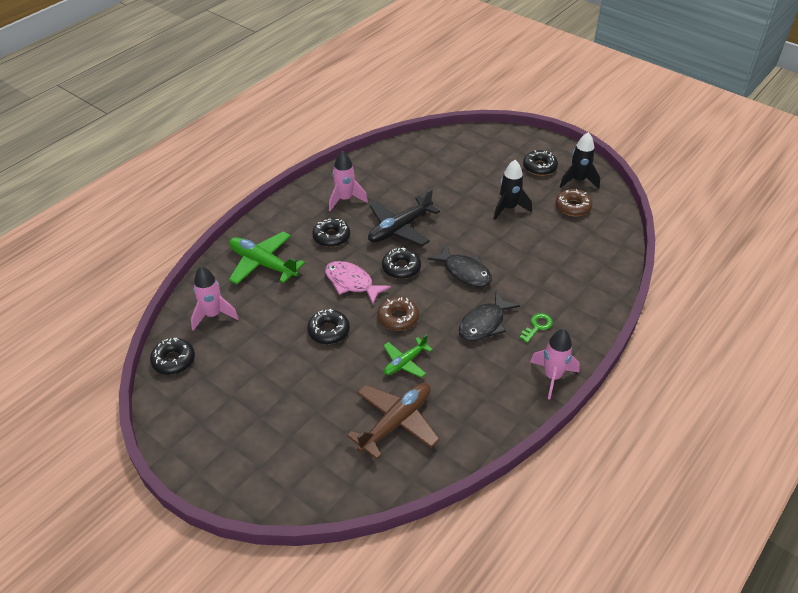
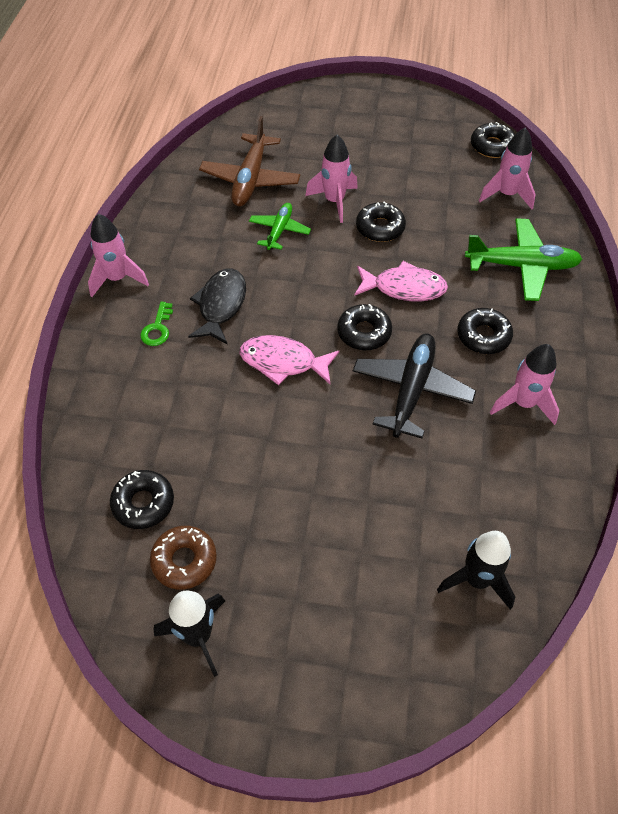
camera: 150 degrees right, 10 degrees up
(343, 368) = (334, 201): none -> pink rocket
(398, 318) = (320, 271): brown donut -> none
(464, 272) = (283, 362): black fish -> pink fish
(508, 208) = (284, 504): black rocket -> black rocket (477, 579)
(539, 167) = (281, 638): black donut -> black donut (143, 503)

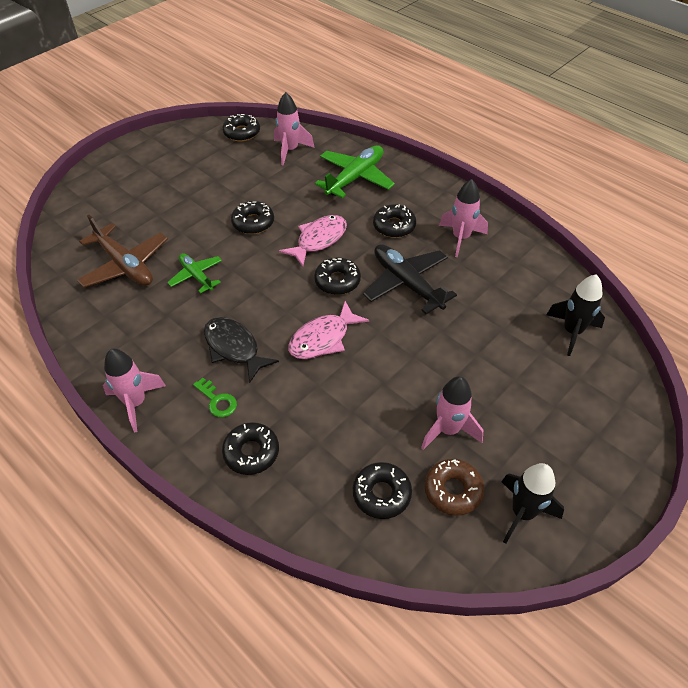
camera: 55 degrees left, 5 degrees down
(122, 383) = (251, 452): none -> black donut
(334, 201) = (202, 232): pink rocket -> pink rocket (448, 430)

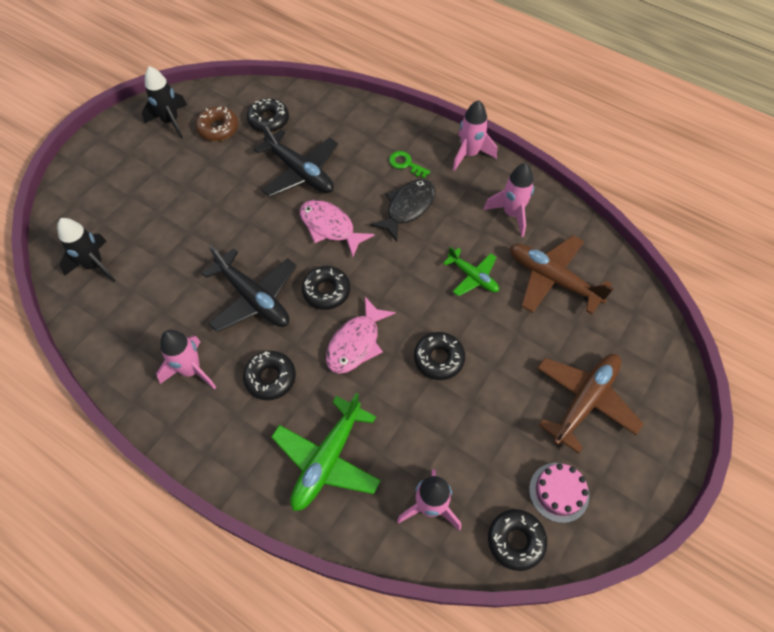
camera: 170 degrees right, 10 degrees up
(154, 187) = (584, 401): none -> brown plane
(202, 148) = (559, 492): none -> pink cake
(234, 348) = (408, 208): black fish -> black fish turned 90 degrees counterclockwise
(251, 452) = (367, 133): black donut -> none
(323, 338) = (330, 227): pink fish -> pink fish turned 90 degrees counterclockwise
(347, 408) = (300, 172): none -> black plane
(448, 430) = (219, 166): pink rocket -> pink rocket (511, 214)

